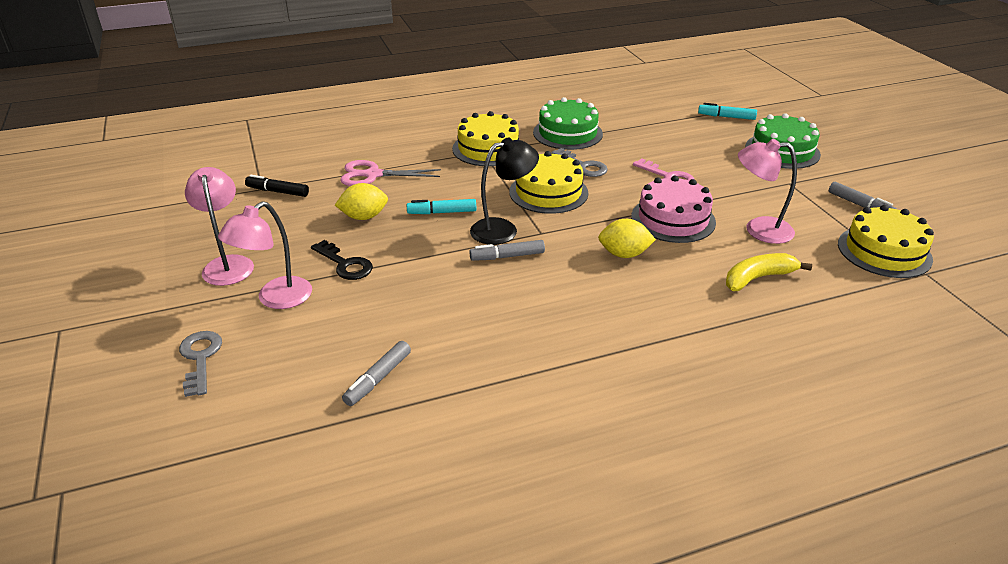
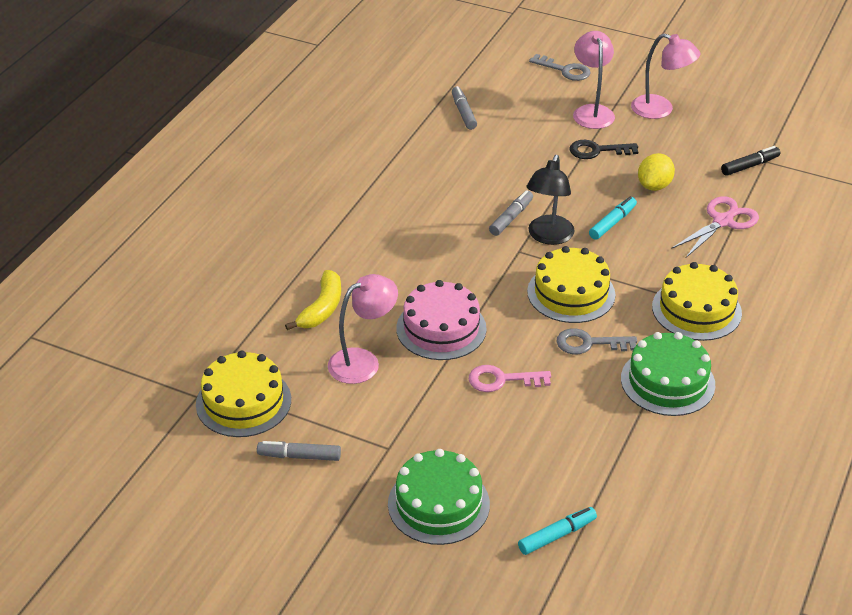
camera: 135 degrees right, 5 degrees up
(624, 254) = (437, 270): yellow lemon -> none

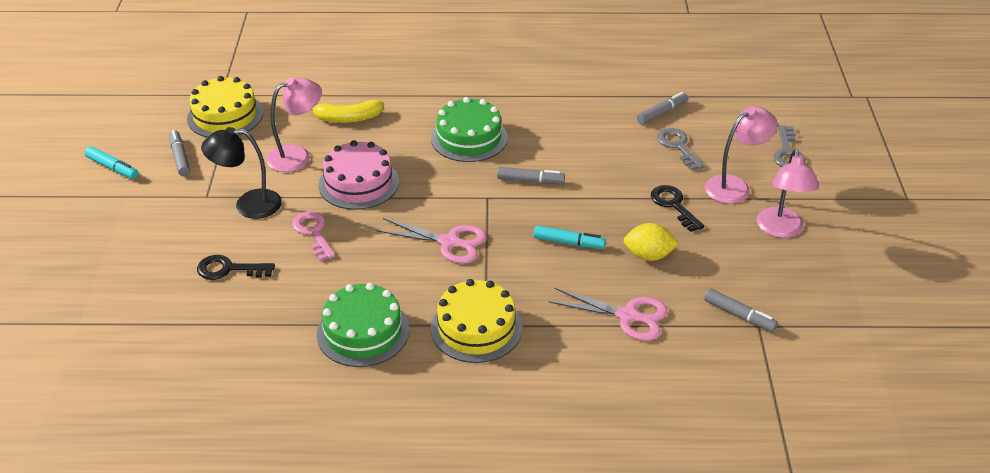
camera: 65 degrees right, 0 degrees up
(363, 361) = (297, 156): pink lamp -> pink lamp turned 60 degrees counterclockwise
(438, 504) = (156, 238): green cake -> green cake (469, 138)
(525, 455) = (229, 269): none -> black key
(548, 237) = (519, 209): black lamp -> black lamp (248, 205)
(557, 535) = (144, 311): turquoise marker -> turquoise marker (112, 168)
(571, 293) = (449, 242): yellow cake -> pink scissors
(589, 343) = (387, 270): grey key -> grey key (678, 147)
(750, 166) = (739, 315): black marker -> grey marker

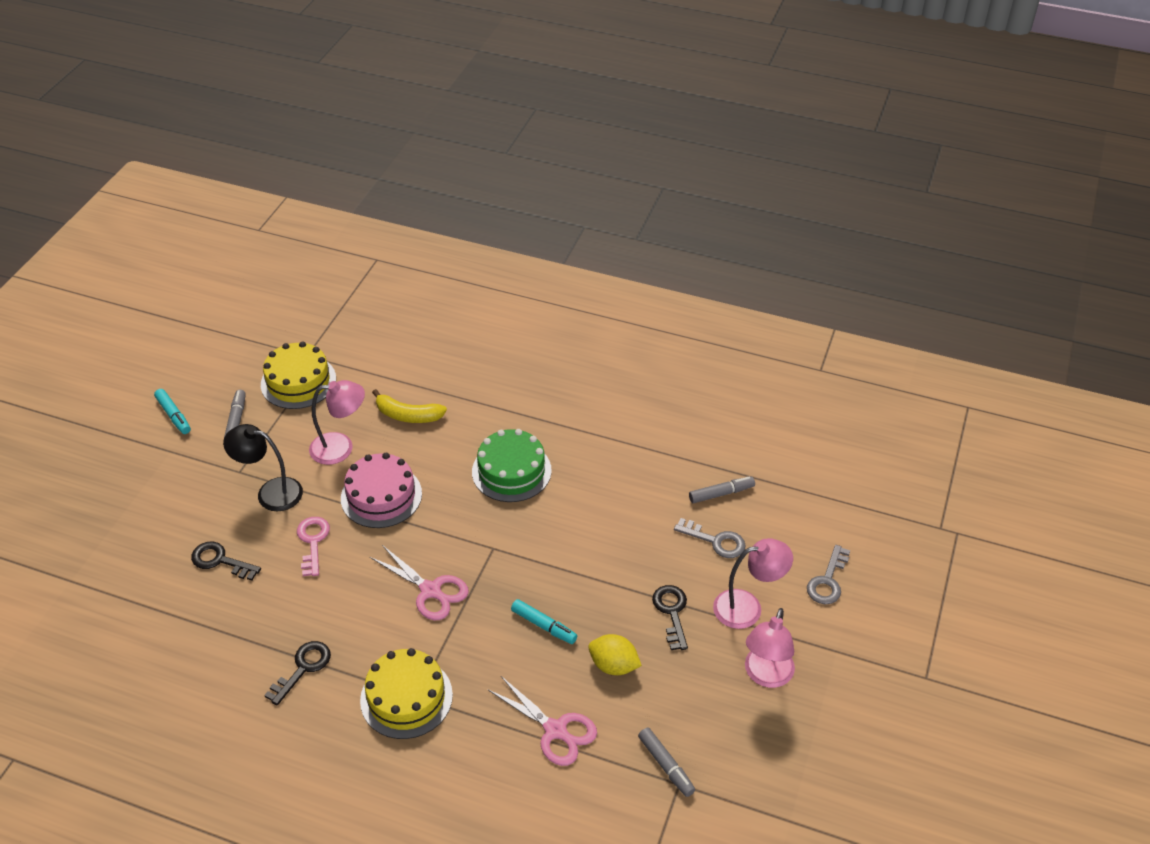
camera: 20 degrees right, 5 degrees up
(363, 332) = (303, 668): green cake -> black key
(530, 181) = (544, 540): grey marker -> none
(678, 147) = (715, 541): grey key -> grey key turned 120 degrees clockwise

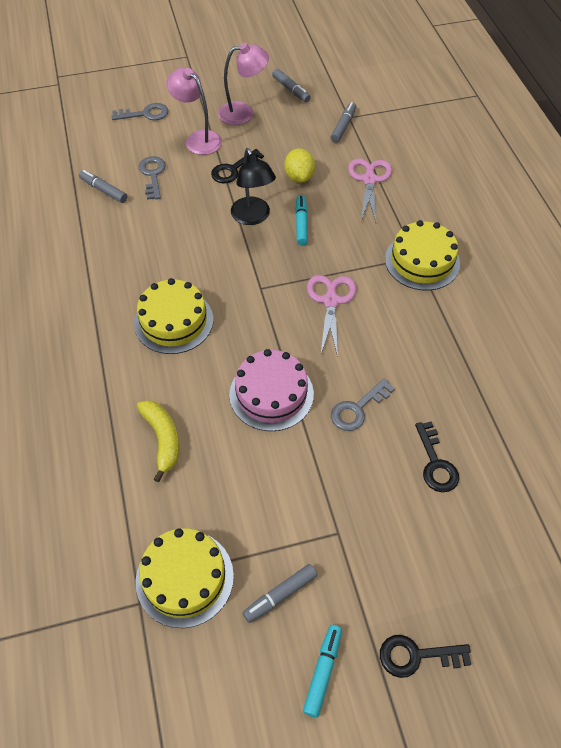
camera: 125 degrees left, 10 degrees up
(271, 492) = (338, 484): black lamp -> black lamp (253, 217)
(303, 668) = (461, 332): black key -> black key (416, 656)
(313, 542) = (357, 409): pink key -> grey key
(341, 447) = (242, 466): pink lamp -> none
(511, 471) = (173, 321): green cake -> yellow cake
(778, 752) = (291, 90): none -> grey marker

